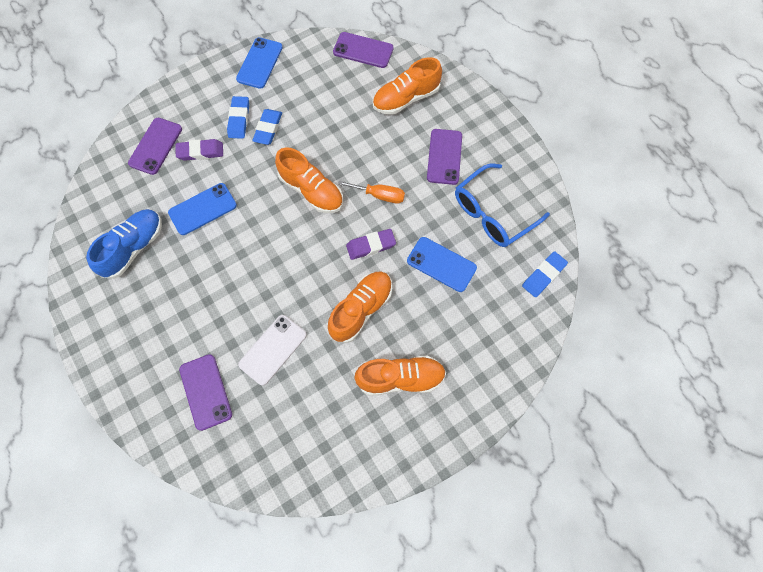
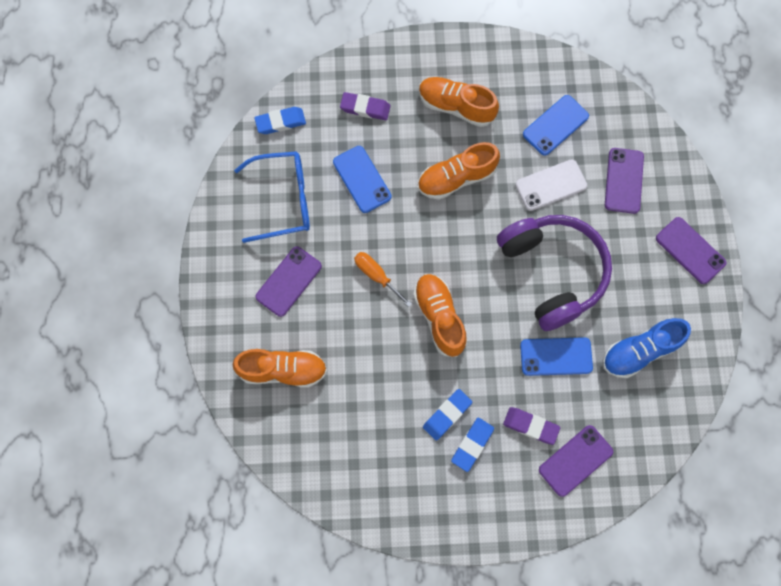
camera: 150 degrees left, 5 degrees up
(236, 272) = (552, 272): none -> purple headphones
(259, 63) = (414, 510): blue phone -> blue phone (555, 125)
(363, 50) = (290, 460): purple phone -> purple phone (690, 250)
(371, 246) = (414, 230): purple eraser -> purple eraser (365, 108)

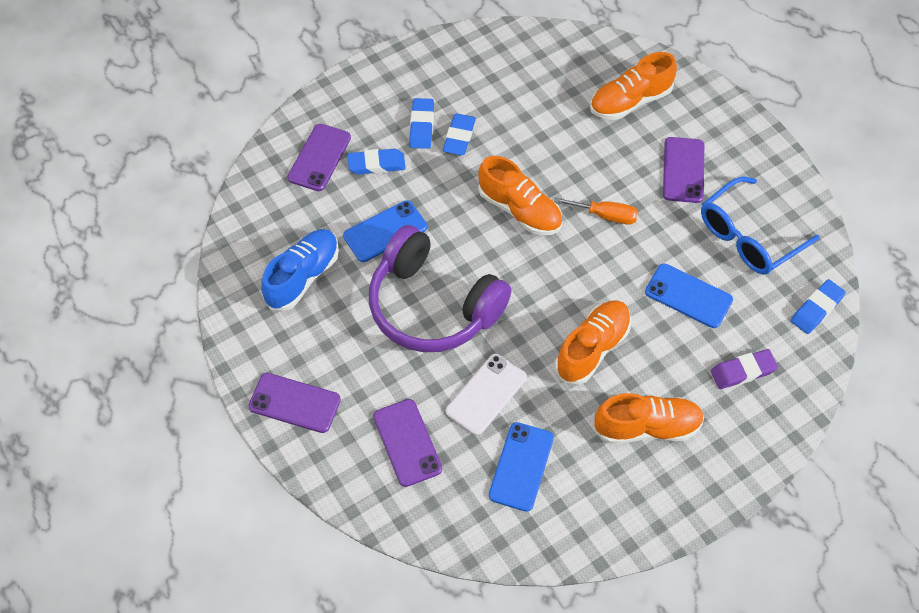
camera: 150 degrees right, 15 degrees down
(530, 426) = (376, 164): purple eraser -> blue eraser

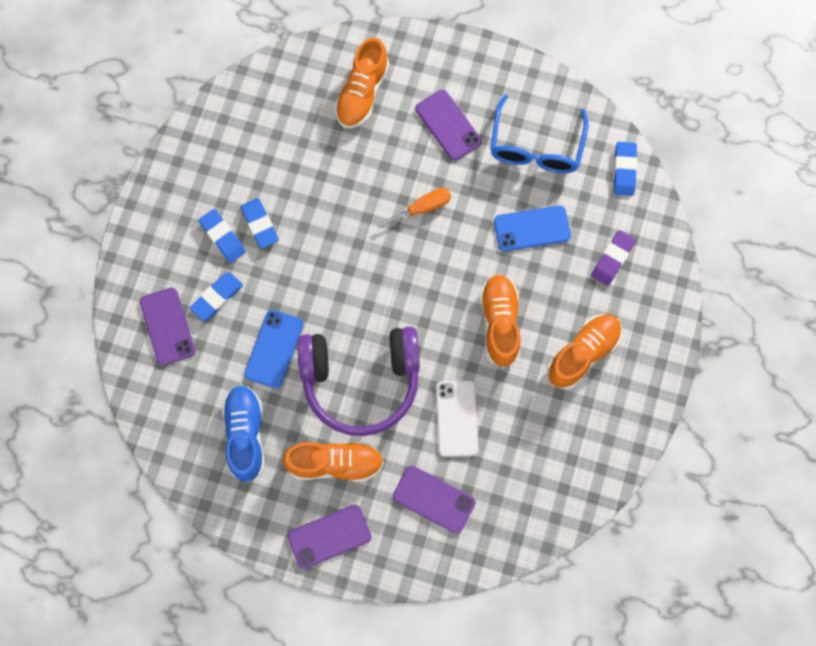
camera: 40 degrees left, 15 degrees up
(519, 210) = (357, 252): orange shoe -> orange shoe (335, 463)
(521, 466) = (524, 452): blue phone -> none

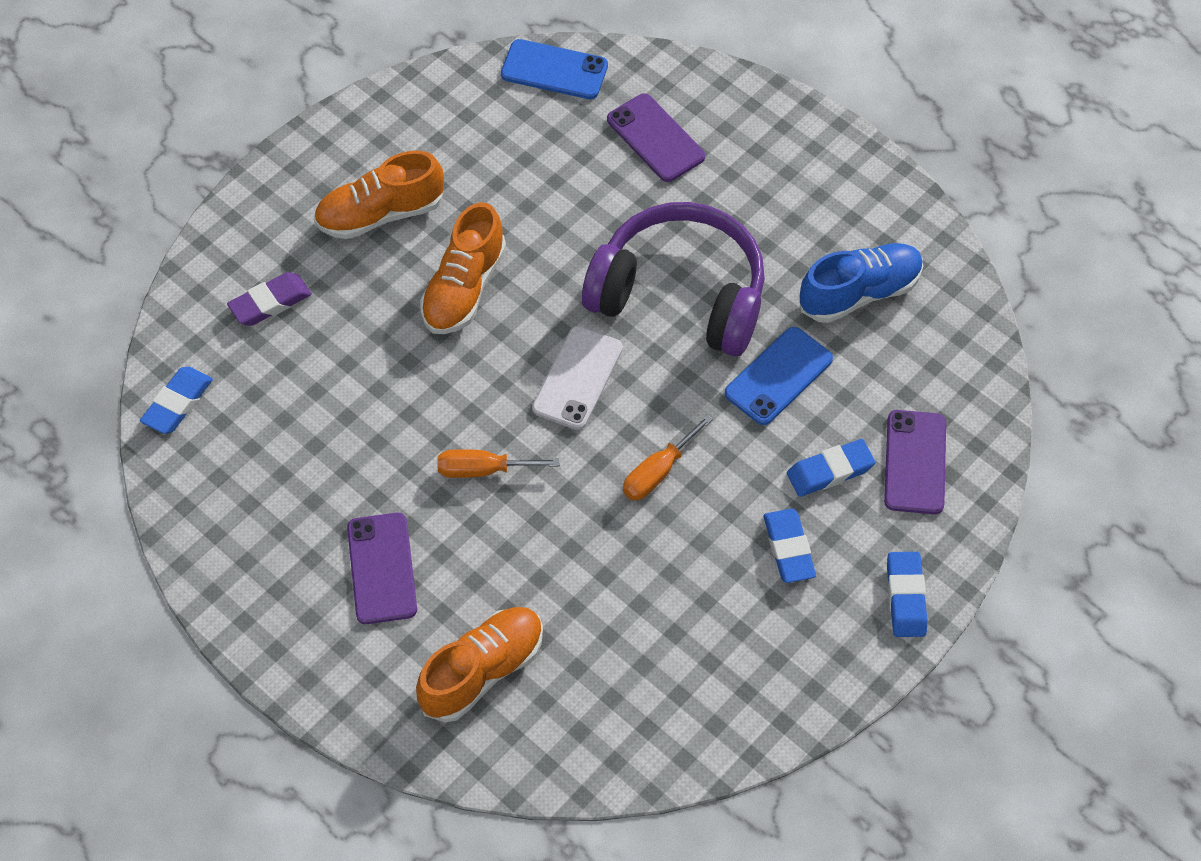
camera: 155 degrees left, 15 degrees down
(245, 435) = (859, 293): blue shoe -> blue shoe turned 135 degrees counterclockwise
(260, 224) = (727, 543): blue eraser -> blue eraser (905, 597)
(320, 251) = (658, 472): none -> orange screwdriver
(329, 536) = (801, 149): purple phone -> none
(335, 463) = (758, 219): orange shoe -> none
(456, 418) = (580, 208): white phone -> white phone (577, 378)
(532, 229) = (351, 382): blue phone -> blue phone (554, 70)
(536, 147) = (277, 484): blue glasses -> none

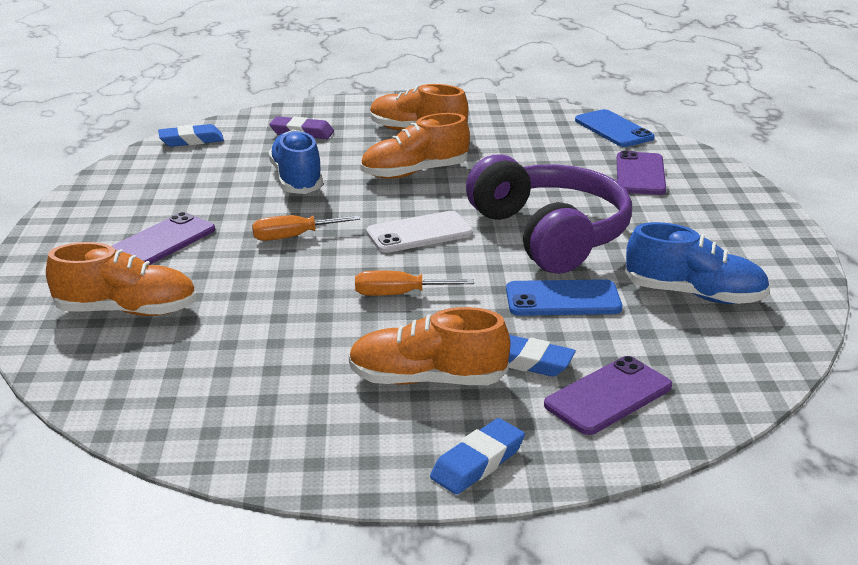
camera: 45 degrees right, 30 degrees down
(373, 385) = (297, 180): none -> blue shoe
(483, 470) = (293, 237): orange screwdriver -> orange screwdriver turned 60 degrees counterclockwise
(788, 548) = (427, 379): blue eraser -> orange shoe

